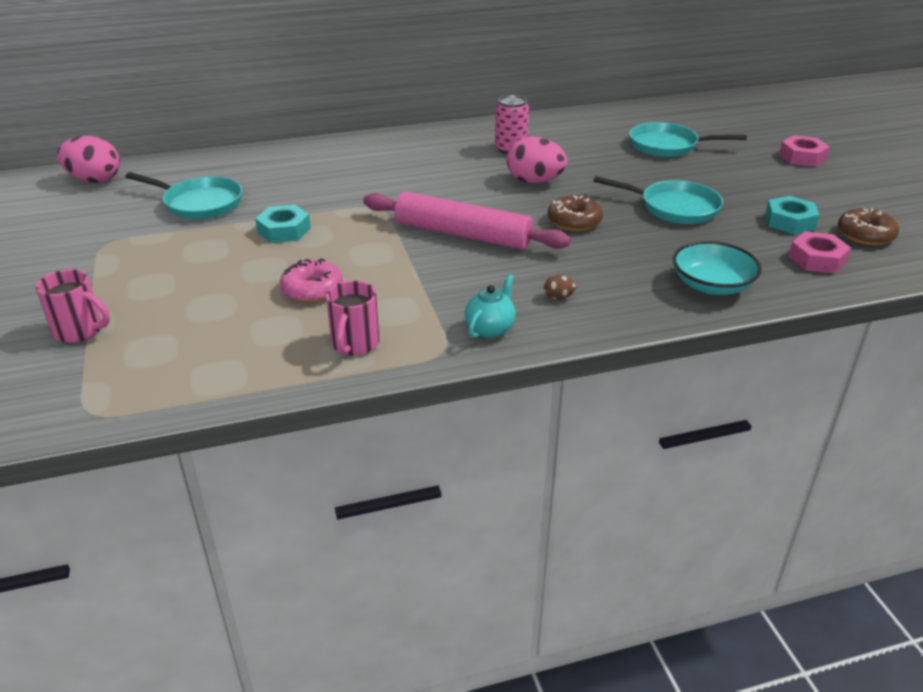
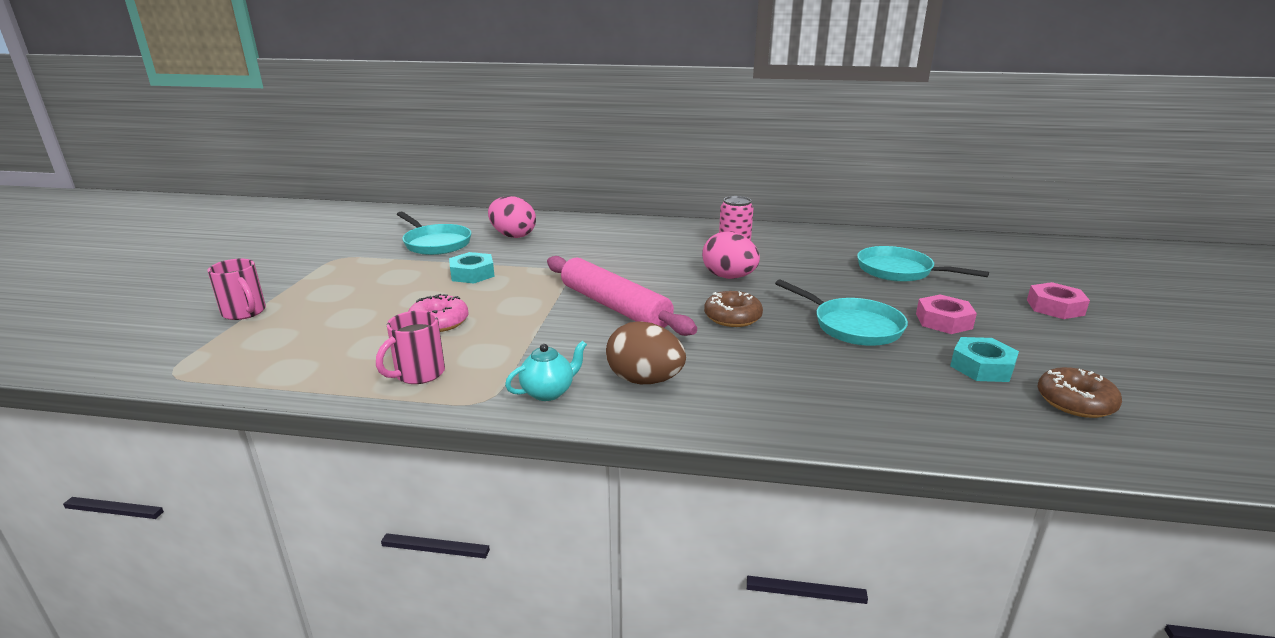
camera: 25 degrees right, 10 degrees down
(95, 180) = (386, 216): pink egg -> pink egg (513, 235)
(558, 297) = (644, 380): brown egg -> brown egg, size x2.35
(712, 285) = (823, 409): turquoise bowl -> none
(817, 259) = (984, 413): pink nut -> pink nut (943, 321)

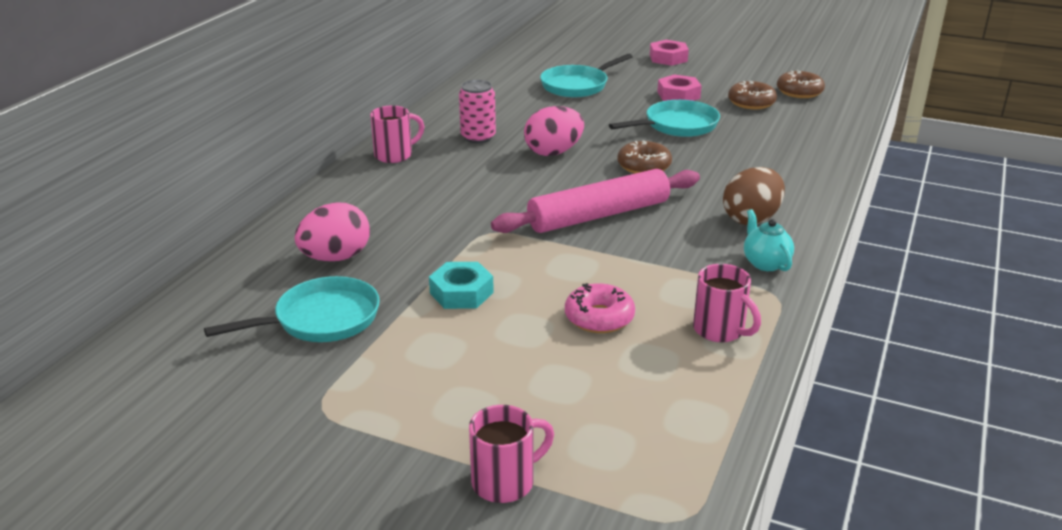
camera: 75 degrees left, 5 degrees up
(676, 228) = (395, 155): none -> pink mug
(982, 367) = (751, 102): turquoise nut -> brown donut

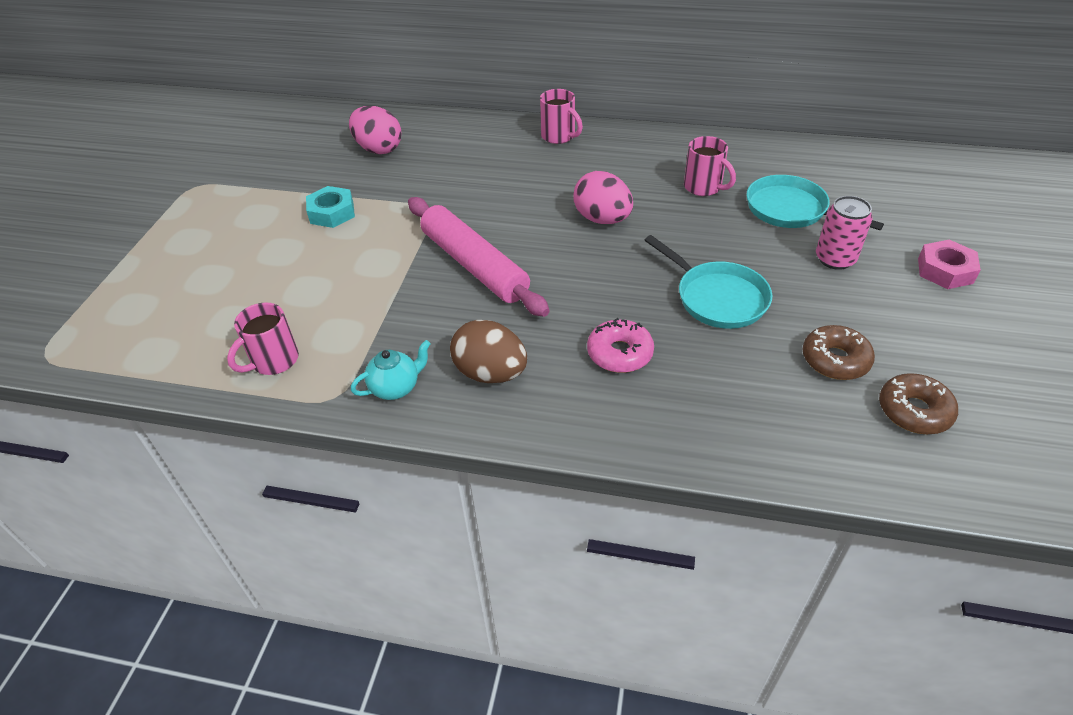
camera: 80 degrees right, 15 degrees up
(320, 320) = (295, 162): turquoise pan -> none
(478, 137) = (617, 170): pink can -> pink can (835, 259)
(505, 482) = (105, 271): pink mug -> pink mug (704, 187)
(599, 318) = (295, 287): pink donut -> pink donut (619, 353)
(644, 166) = (594, 282): brown donut -> none
(678, 95) = (816, 291): pink nut -> none

